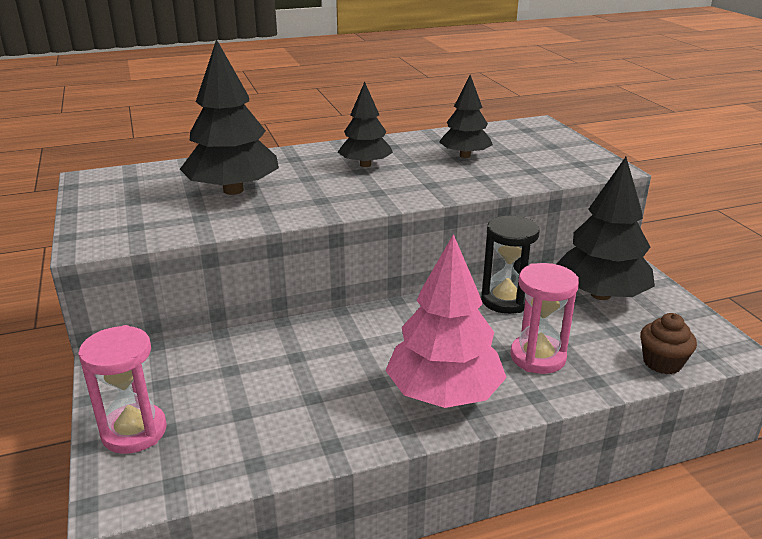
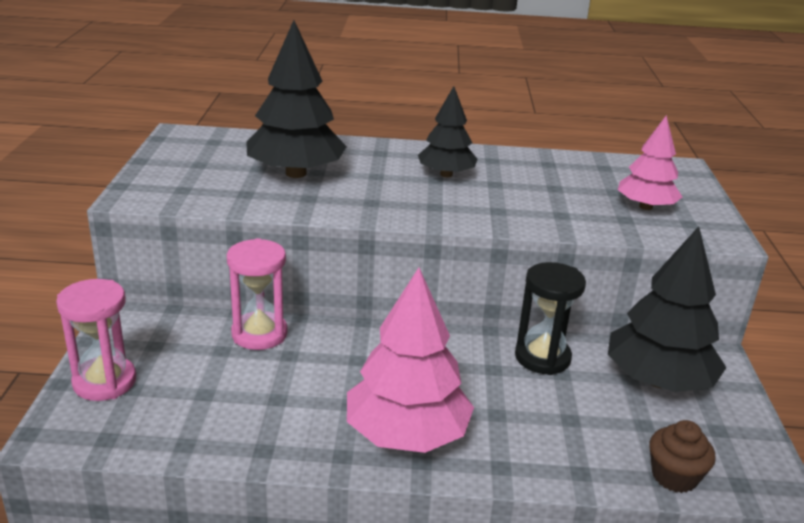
camera: 20 degrees right, 0 degrees up
(465, 155) = (562, 186): black tree -> none
(537, 357) = (533, 427): pink hourglass -> pink hourglass (259, 334)
(539, 158) = (645, 207): none -> pink tree

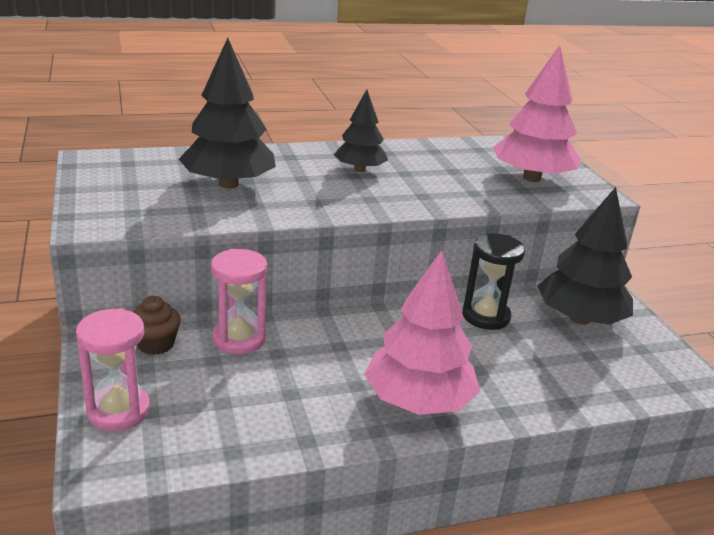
camera: 20 degrees left, 0 degrees up
(645, 207) = (531, 178): pink tree -> pink tree, size x1.63
(674, 476) = (632, 390): brown cupcake -> brown cupcake (155, 344)

